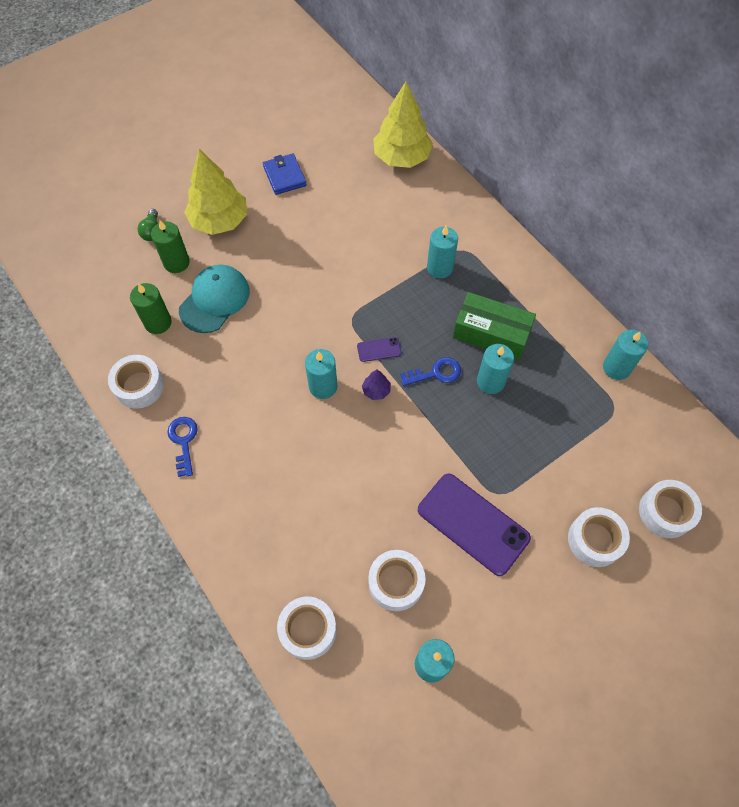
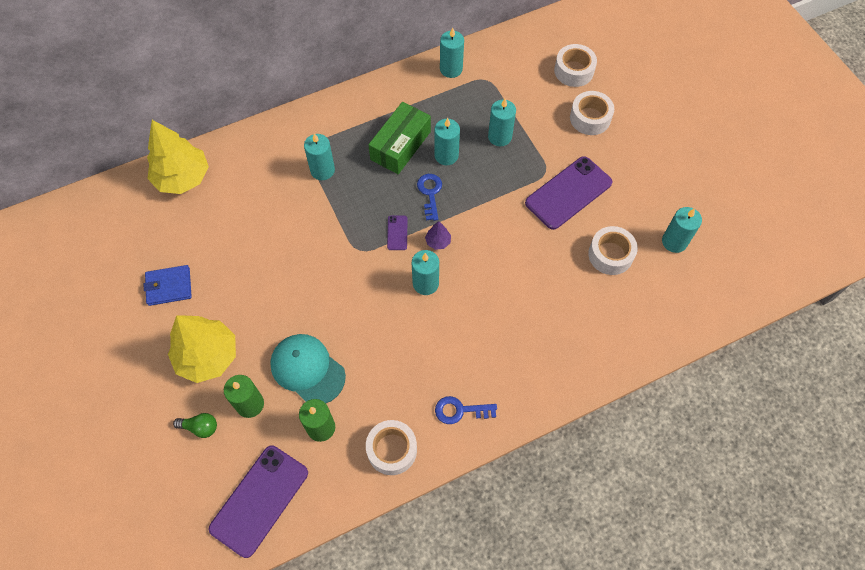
camera: 80 degrees left, 0 degrees up
(88, 289) = (259, 500): none -> purple phone
(308, 629) = (643, 324): white tape -> none
(533, 435) = (499, 137): none -> turquoise candle

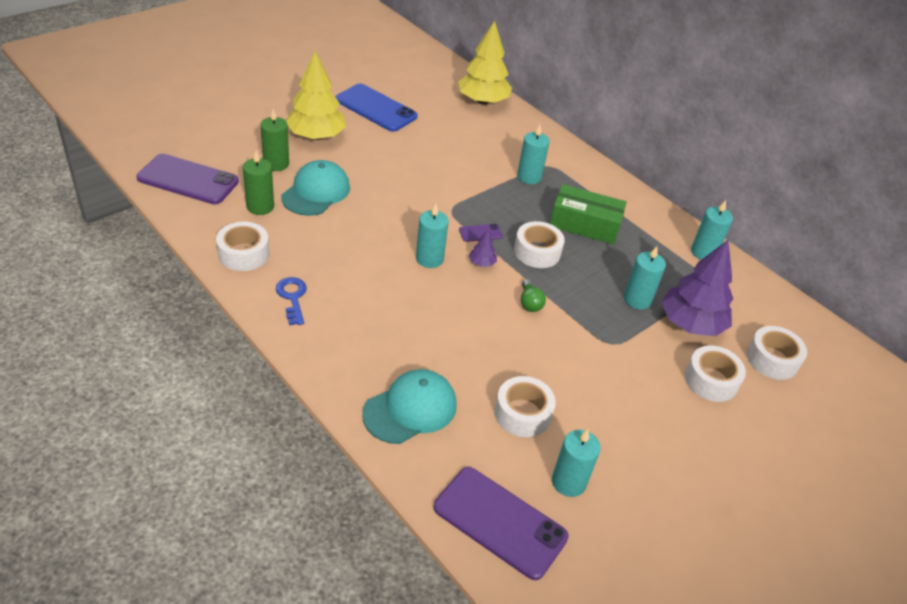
camera: 70 degrees right, 20 degrees down
(169, 286) = (376, 108): blue wallet -> blue phone
(200, 427) = (250, 141): green light bulb -> green light bulb (529, 303)
(430, 193) = (537, 252): blue key -> white tape
(446, 155) = (590, 259): turquoise candle -> none
(531, 109) = (690, 324): none -> purple tree
(568, 193) = (591, 366): purple phone -> purple phone (500, 522)
(599, 334) = (410, 409): none -> turquoise cap

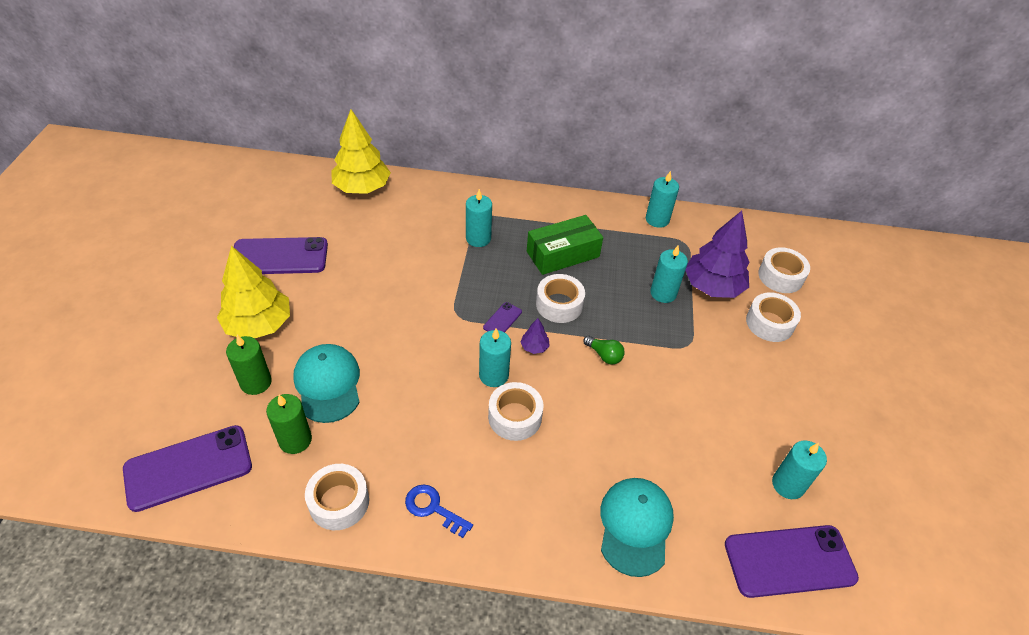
camera: 40 degrees left, 5 degrees up
(376, 108) = (279, 256): blue phone -> purple phone
(522, 413) = (704, 456): white tape -> white tape (515, 417)

